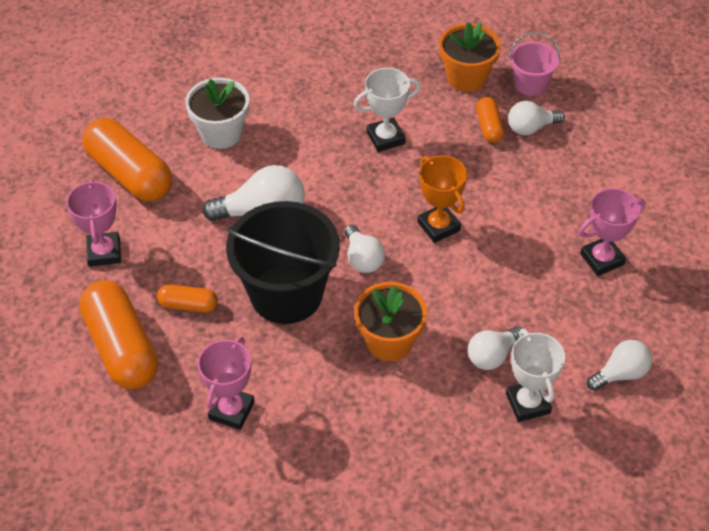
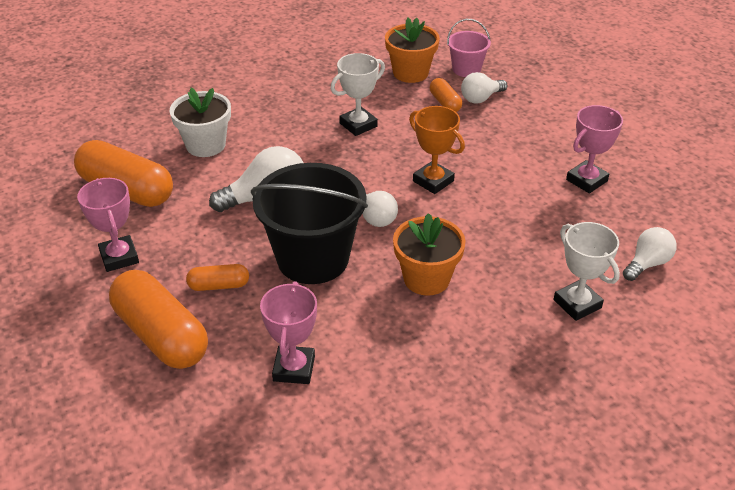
camera: 15 degrees left, 10 degrees down
(492, 356) = (526, 272): white light bulb -> none

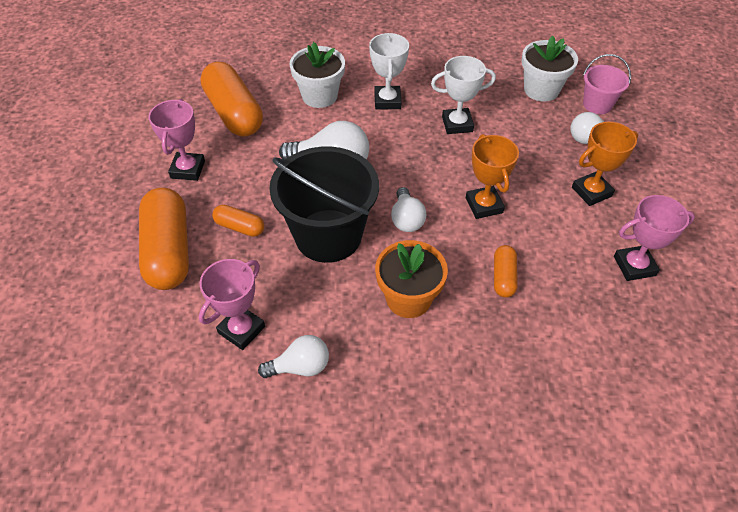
camera: 30 degrees right, 10 degrees up
(410, 73) = (541, 90): orange flower pot -> white flower pot
(445, 103) = (552, 131): orange capsule -> orange capsule (503, 277)
(513, 138) = (591, 192): none -> orange trophy
(577, 304) = (529, 391): white trophy -> white trophy (387, 101)
(647, 264) = (632, 383): white light bulb -> white light bulb (300, 367)

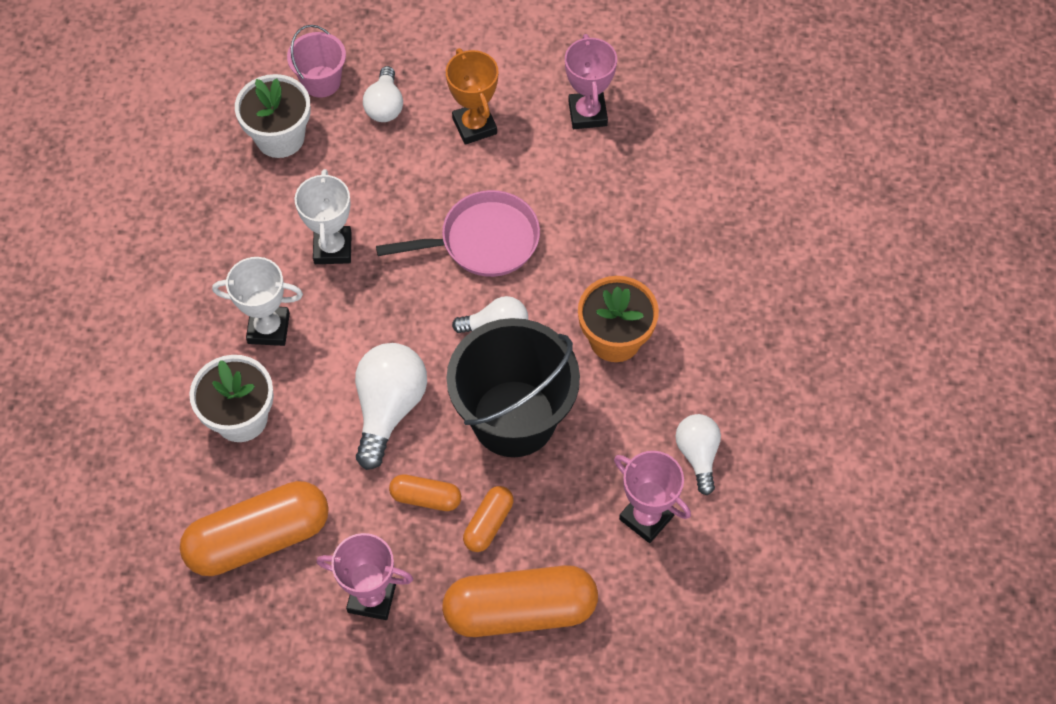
camera: 85 degrees left, 10 degrees up
(484, 205) = (483, 241): orange trophy -> pink pan
(503, 277) = (592, 240): orange capsule -> orange capsule (426, 498)

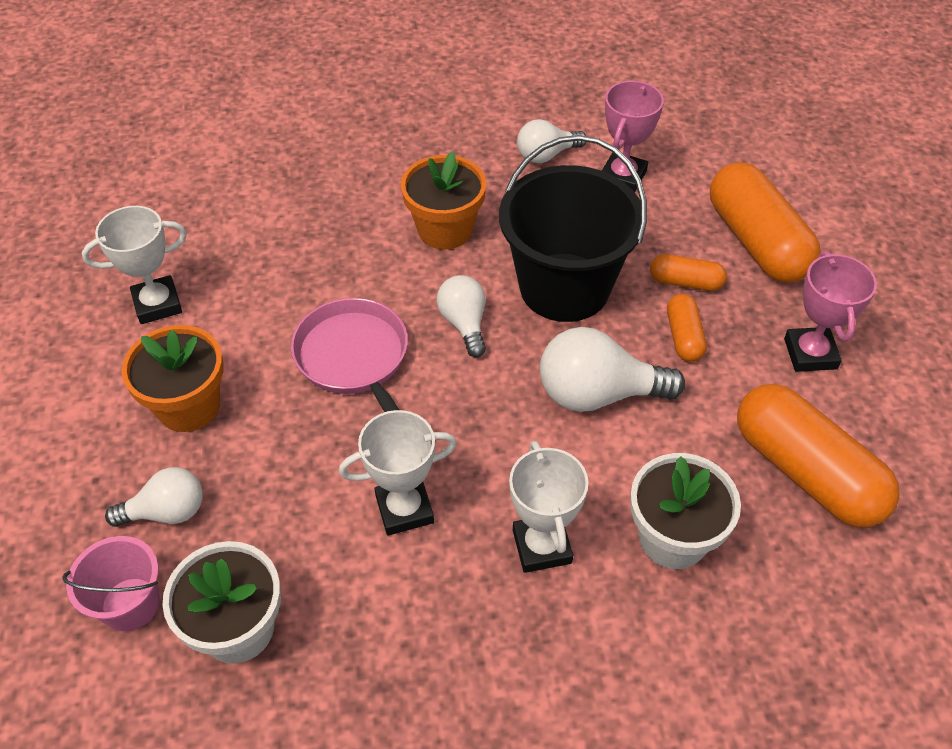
camera: 105 degrees left, 10 degrees down
(474, 126) = (189, 406): orange trophy -> orange flower pot
(587, 113) = (157, 304): pink trophy -> white trophy

